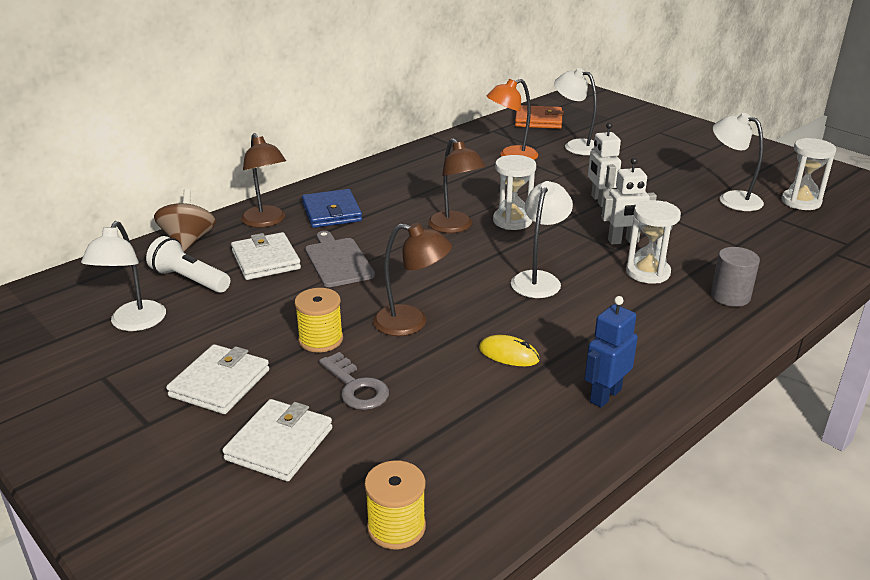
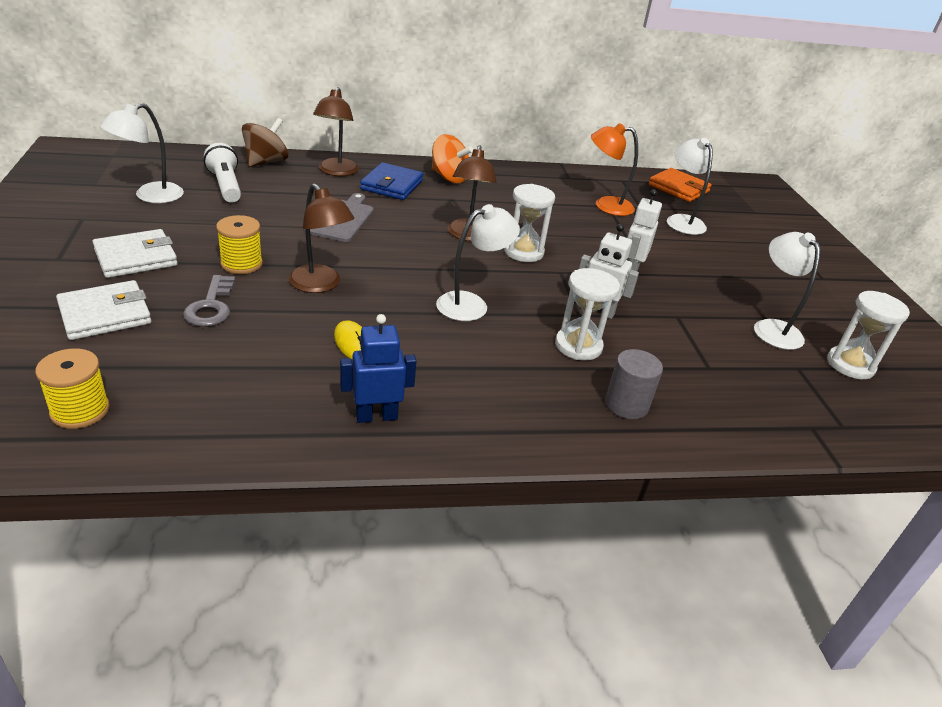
camera: 30 degrees right, 5 degrees up
(266, 260) = (294, 196): white wallet -> none
(366, 185) = (449, 177): none -> orange spinning top

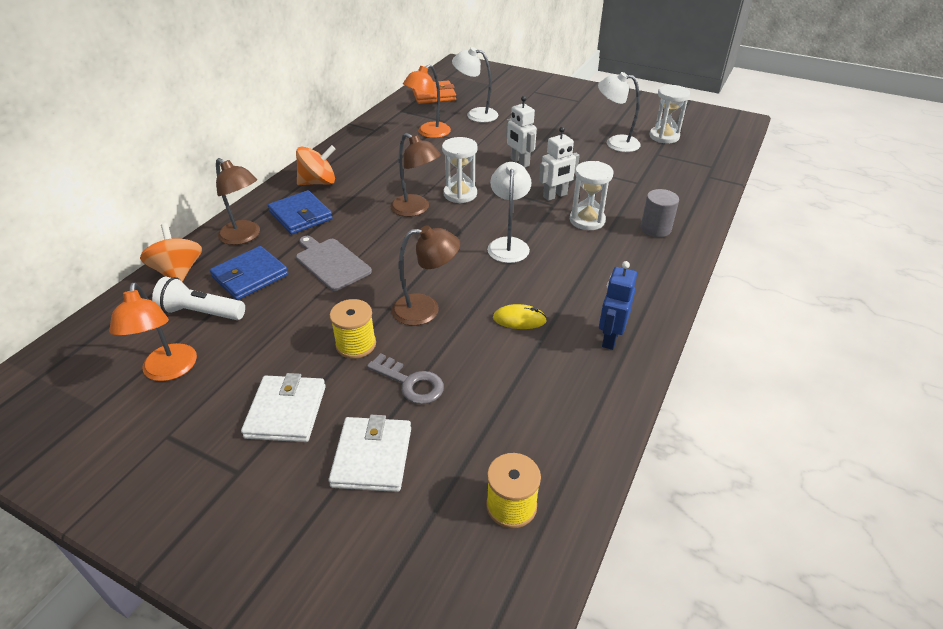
camera: 50 degrees left, 5 degrees up
(150, 196) = (169, 371): white lamp -> orange lamp
(266, 162) = (178, 272): brown spinning top -> orange spinning top
(288, 190) = (250, 276): none -> blue wallet

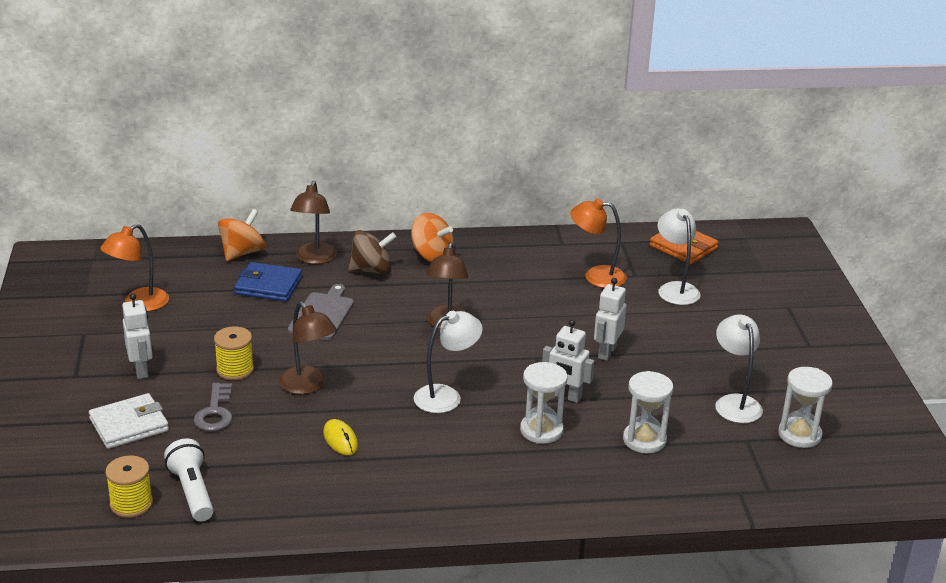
camera: 55 degrees right, 10 degrees down
(201, 312) = (207, 286): white flashlight -> white flashlight (192, 492)
(286, 411) = (141, 370): white wallet -> white robot
(301, 215) = (371, 270): blue wallet -> brown spinning top
(460, 194) = (501, 338): white hourglass -> white hourglass (644, 440)
(610, 338) = (362, 498): blue robot -> none
(655, 229) = (575, 480): grey cylinder -> none

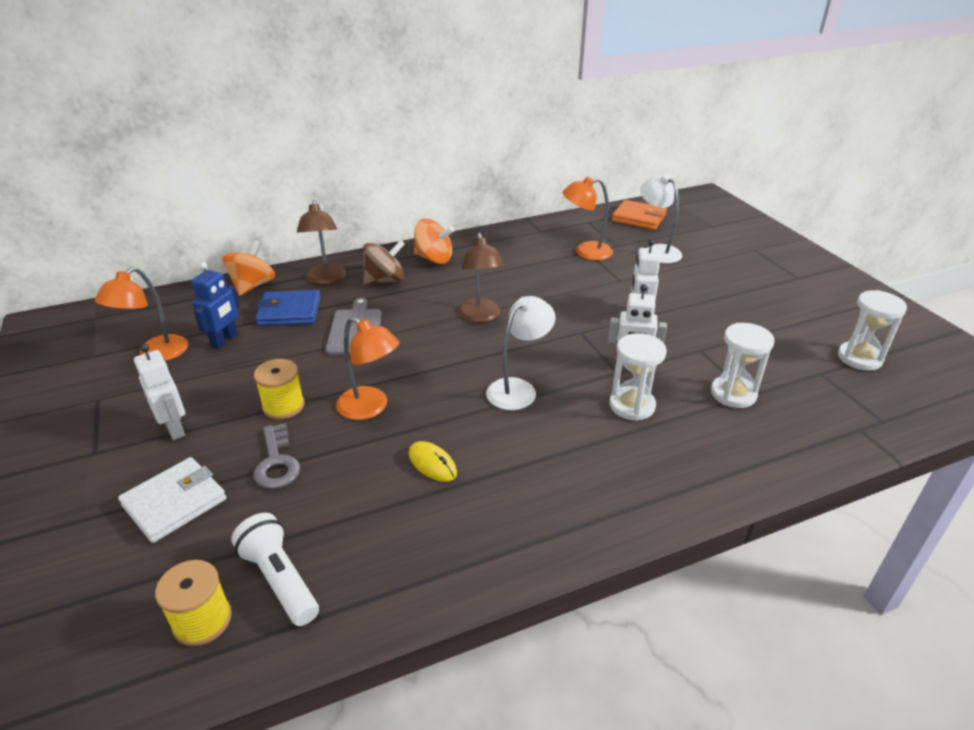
camera: 15 degrees left, 5 degrees up
(201, 302) = (225, 340): none -> blue robot
(308, 386) = (370, 408): brown lamp -> orange lamp
(734, 403) = (781, 339): white lamp -> none

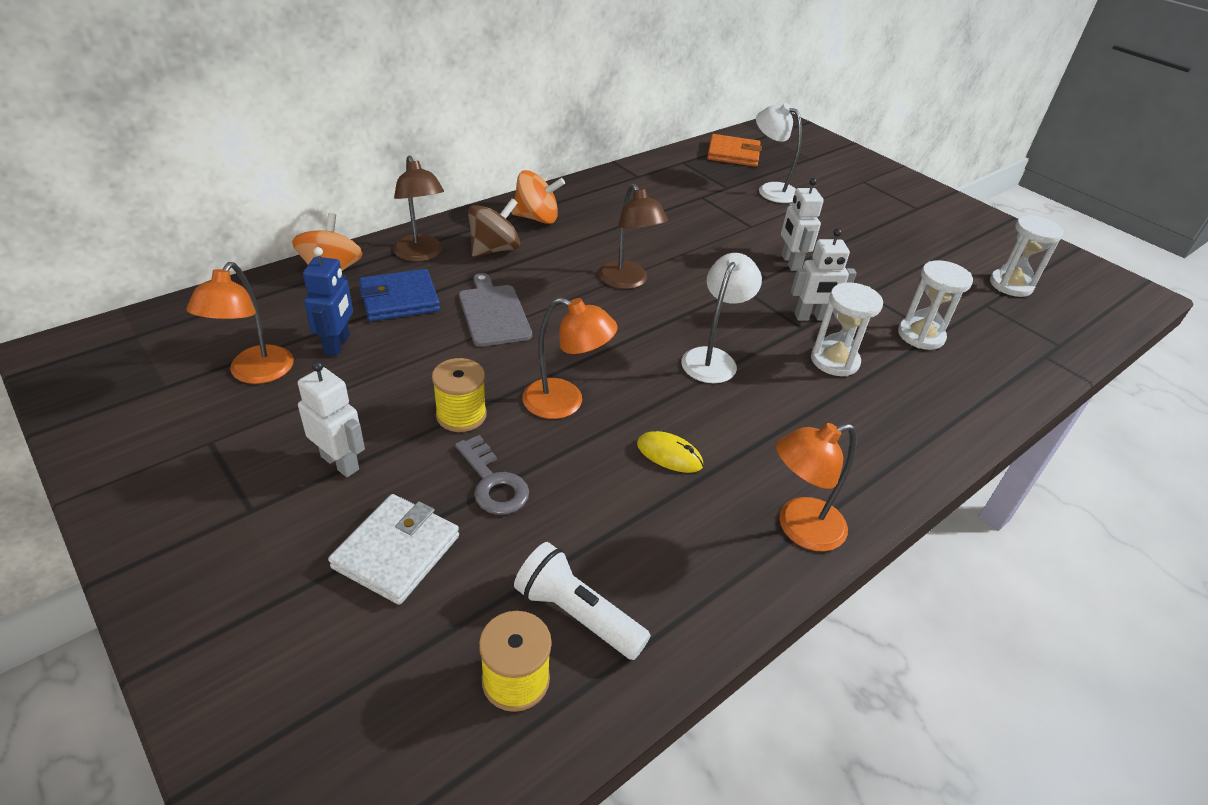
camera: 20 degrees left, 5 degrees up
(585, 252) = (699, 197): orange lamp -> orange lamp (799, 528)

